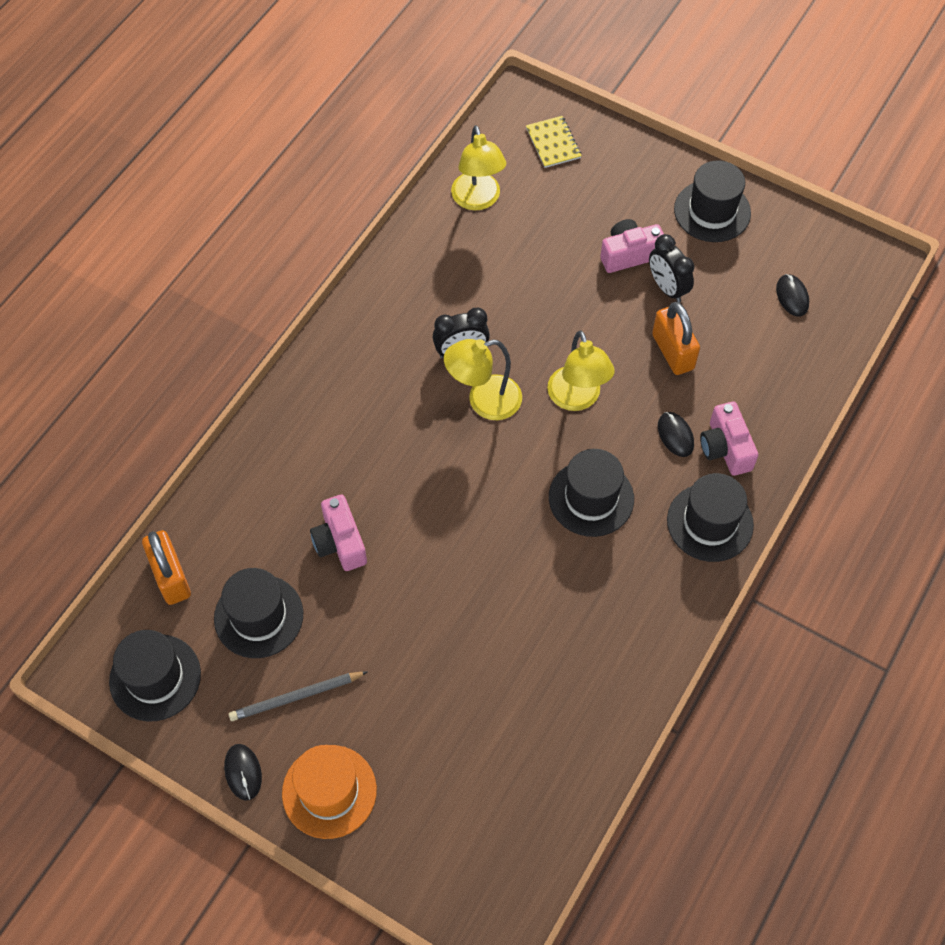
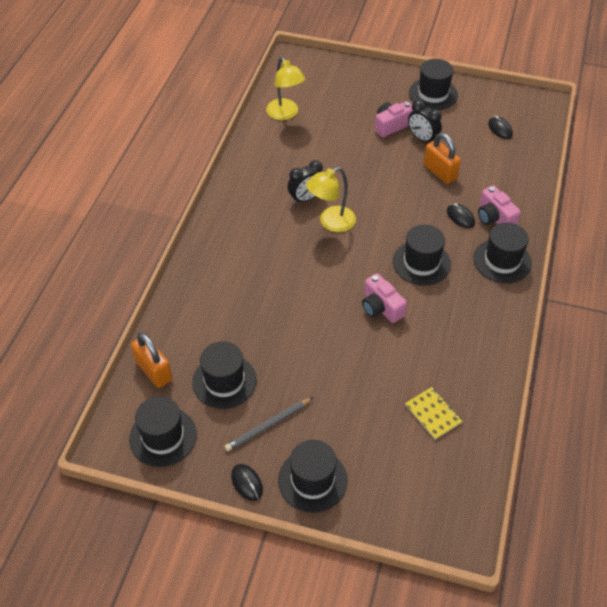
camera: 15 degrees left, 10 degrees down
(329, 791) = (312, 480): orange hat -> black hat
(340, 542) = (265, 324): pink camera -> pink camera (381, 307)
(553, 143) = (321, 76): yellow notebook -> yellow notebook (433, 414)
(577, 399) = (390, 209): yellow lamp -> none

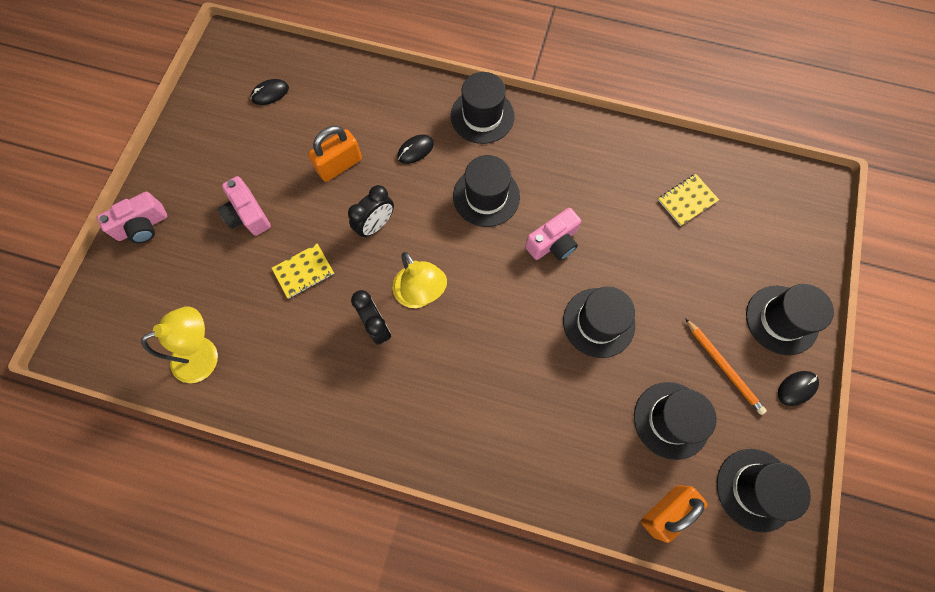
camera: 90 degrees left, 20 degrees up
(268, 425) = (724, 367): grey pencil -> orange pencil
(347, 157) = (303, 271): none -> yellow notebook
(422, 139) = (278, 180): black clock -> black clock (376, 225)
(433, 94) = (192, 161): black hat -> black hat (598, 322)
(494, 218) = (418, 116): pink camera -> pink camera (142, 226)

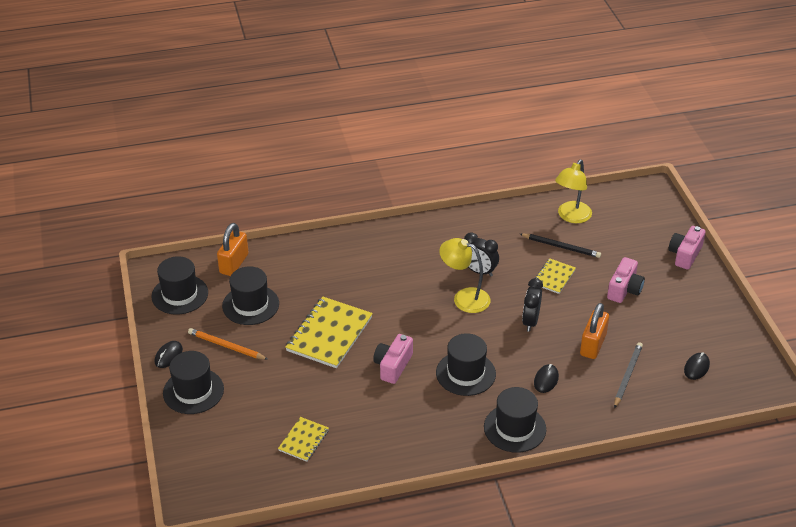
camera: 150 degrees right, 30 degrees down
(248, 214) = (624, 289): pink camera -> pink camera turned 90 degrees clockwise
(258, 312) = (561, 247): none -> black pencil
(338, 116) = (627, 375): none -> grey pencil
(598, 322) = (329, 334): black hat -> yellow notebook

